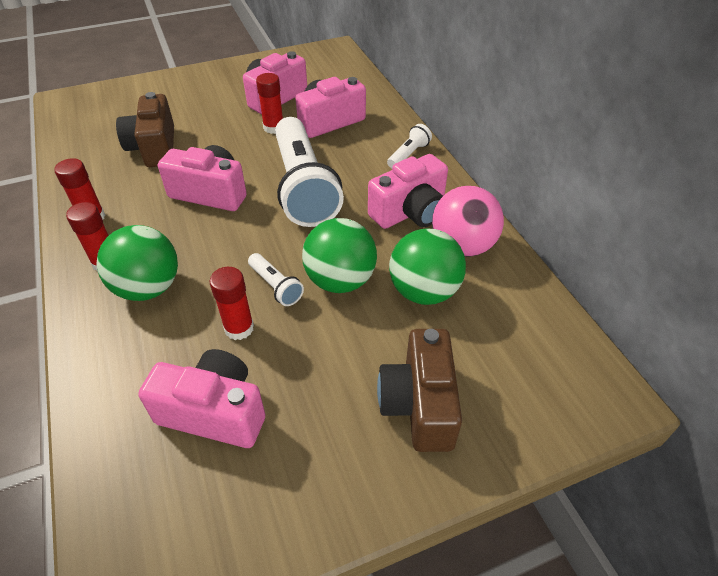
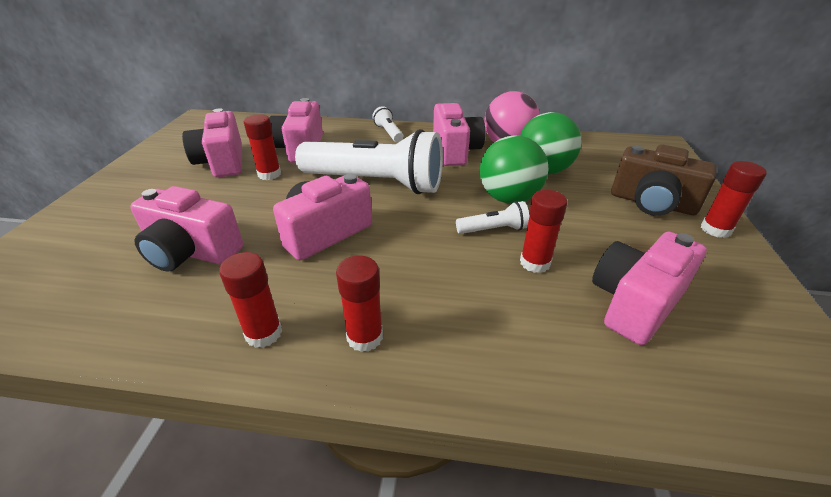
camera: 60 degrees left, 10 degrees down
(148, 288) = (437, 310): green ball -> none
(154, 148) = (191, 252): brown camera -> pink camera
(398, 476) = (715, 229): none -> red glue stick

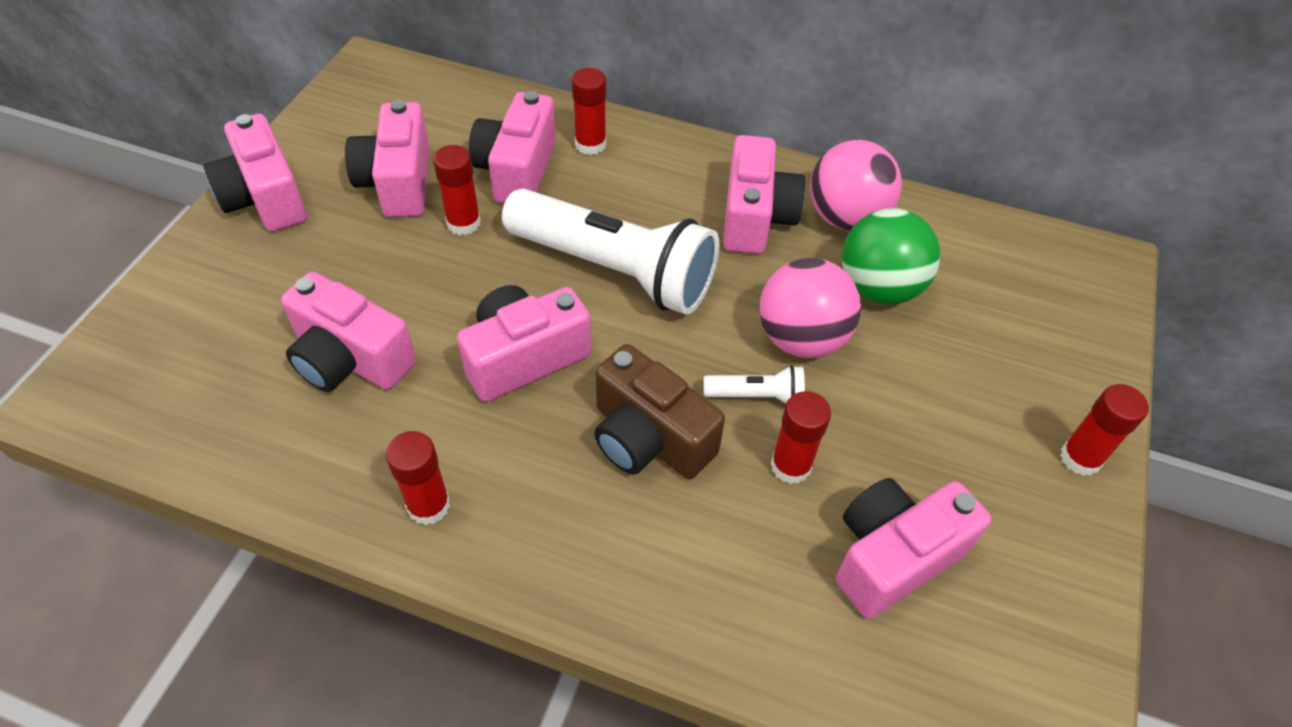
camera: 10 degrees right, 15 degrees up
(127, 179) = (265, 198): none -> pink camera
(365, 337) = (543, 535): red glue stick -> red glue stick (590, 144)
(389, 133) = (661, 153): white flashlight -> none
(508, 198) = (801, 338): green ball -> pink ball
(652, 203) = (1014, 389): brown camera -> brown camera (649, 438)

